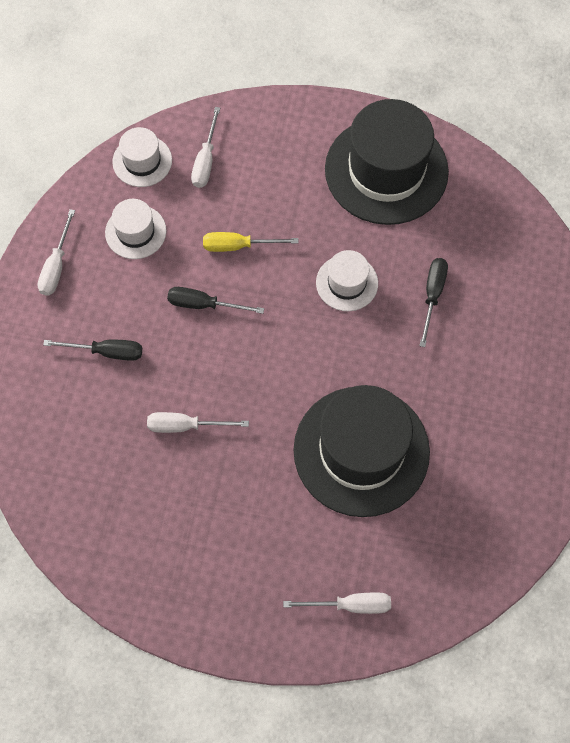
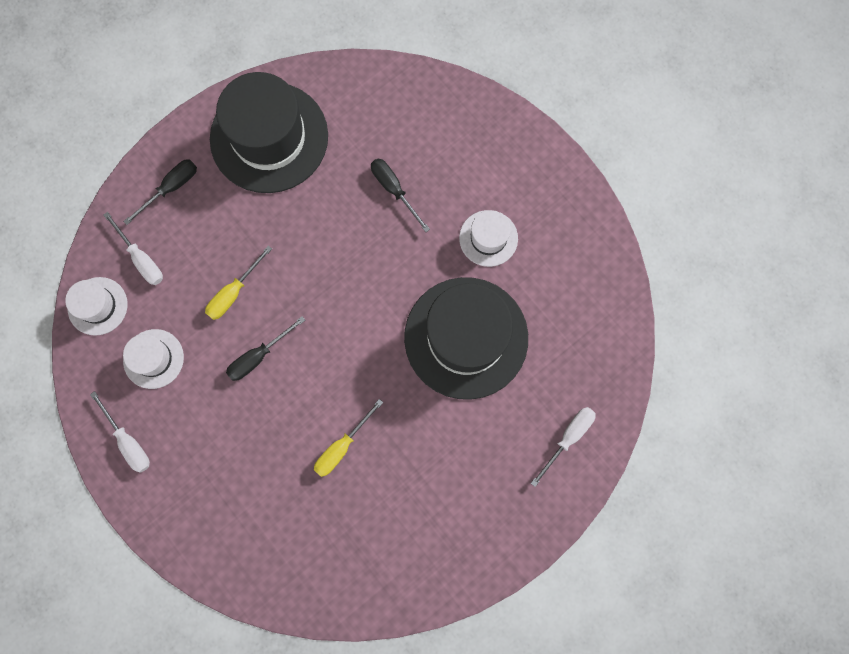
camera: 50 degrees left, 10 degrees up
(106, 352) = (233, 458): black screwdriver -> black screwdriver (171, 188)
(185, 426) = (342, 446): white screwdriver -> yellow screwdriver
(347, 283) = (332, 240): white hat -> white hat (488, 238)

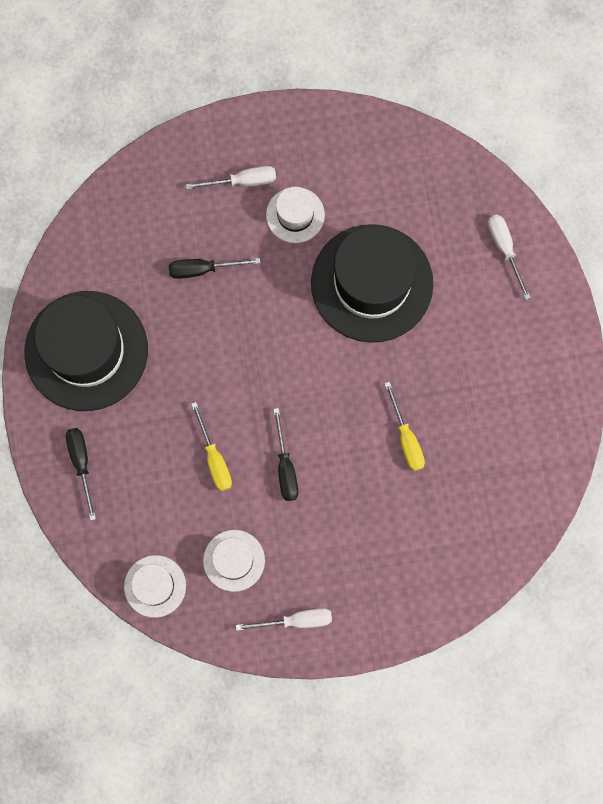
camera: 60 degrees left, 0 degrees up
(141, 259) = (133, 524): white screwdriver -> white screwdriver (243, 181)

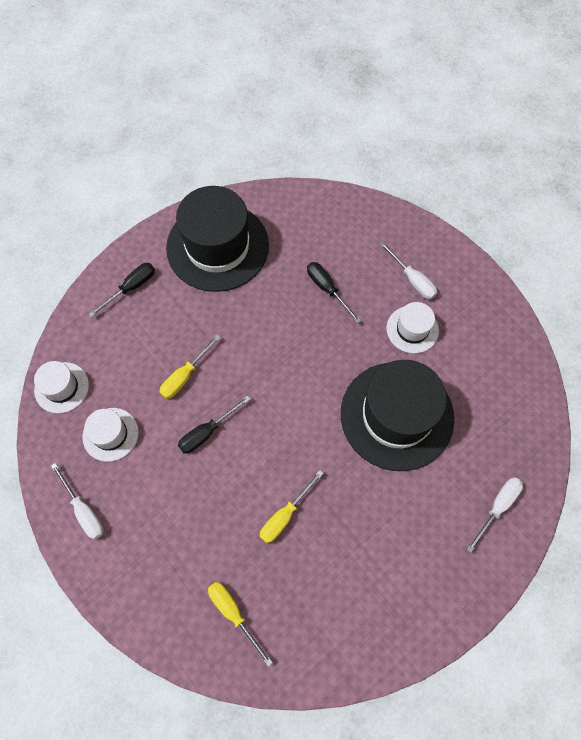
camera: 60 degrees right, 10 degrees down
(466, 530) = (233, 613): none -> yellow screwdriver

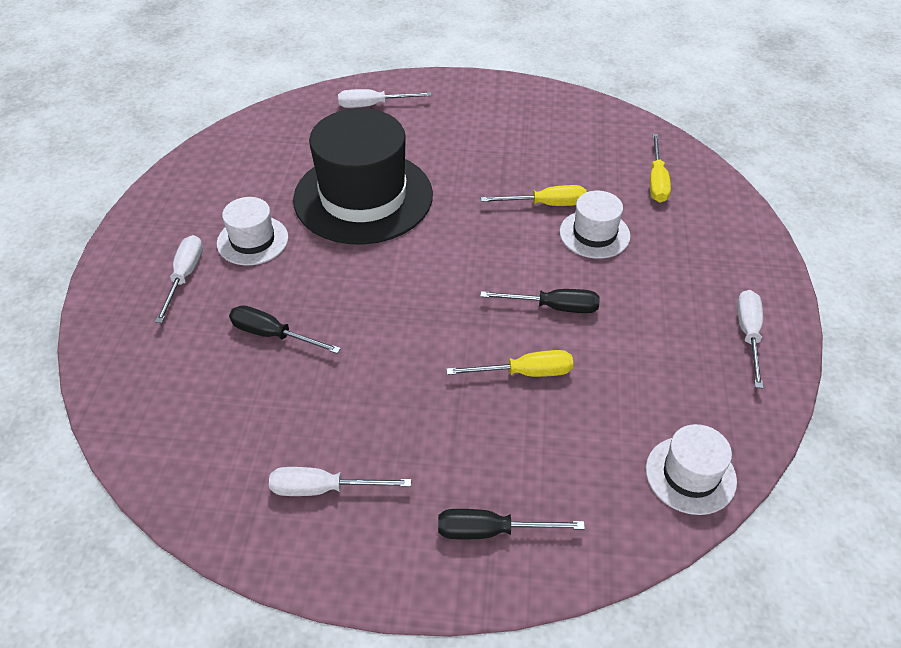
camera: 135 degrees left, 20 degrees down
(110, 434) = (664, 380): white hat -> white hat (594, 234)
(217, 246) = (323, 489): black hat -> white screwdriver
(327, 289) = (273, 335): black screwdriver -> black screwdriver turned 105 degrees clockwise

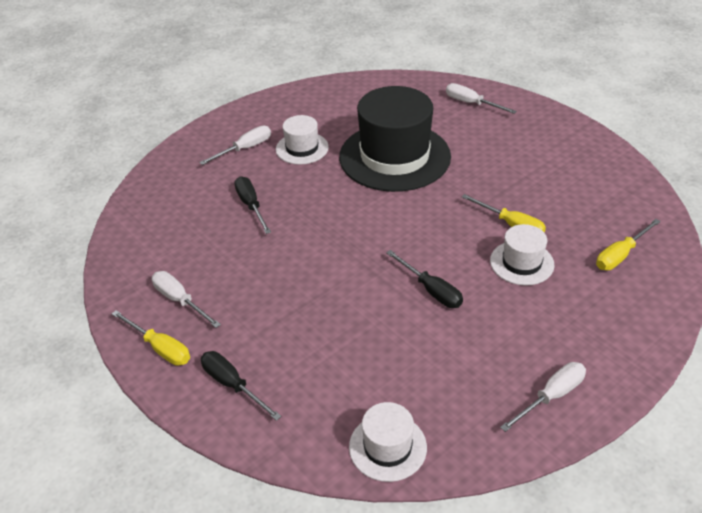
camera: 45 degrees right, 5 degrees down
(525, 373) = (362, 316): yellow screwdriver -> yellow screwdriver (160, 348)

